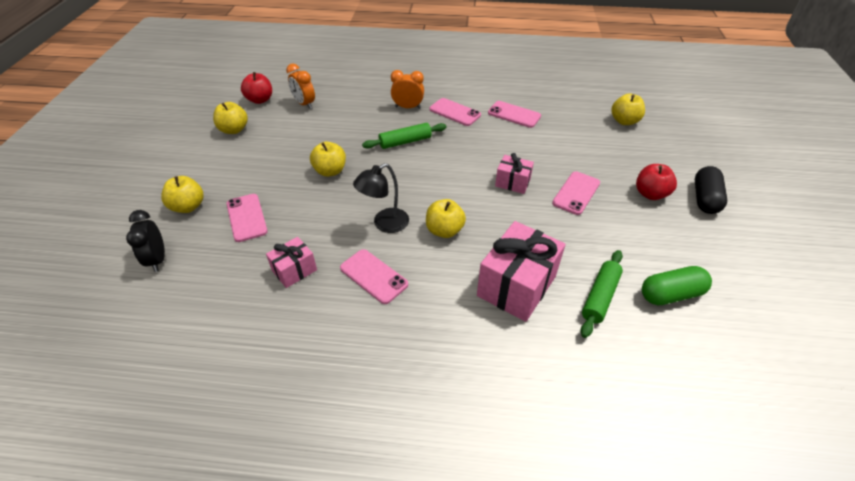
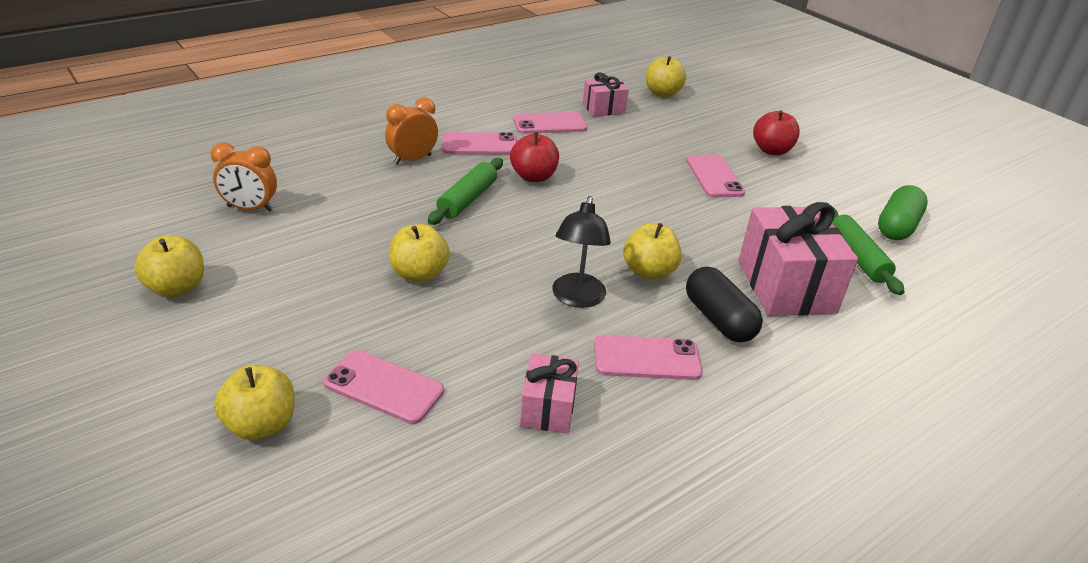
camera: 45 degrees left, 10 degrees down
(157, 259) = (322, 520): black clock -> none
(260, 100) = (160, 230): red apple -> red apple (533, 177)
(512, 182) = (645, 192): pink gift -> pink gift (603, 109)
(705, 199) = (814, 137): black capsule -> black capsule (718, 319)

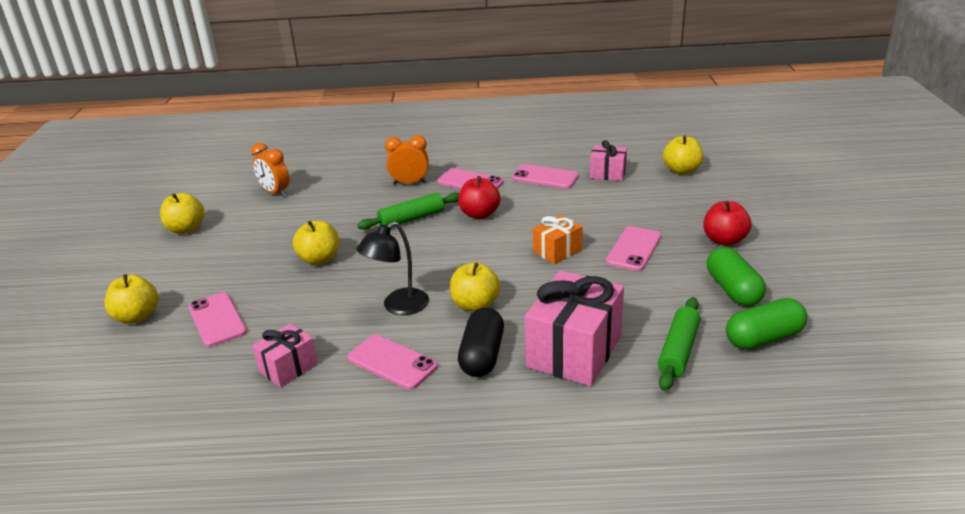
camera: 40 degrees right, 5 degrees down
(654, 196) = (557, 251): none -> orange gift
(829, 192) = (733, 290): none -> green capsule

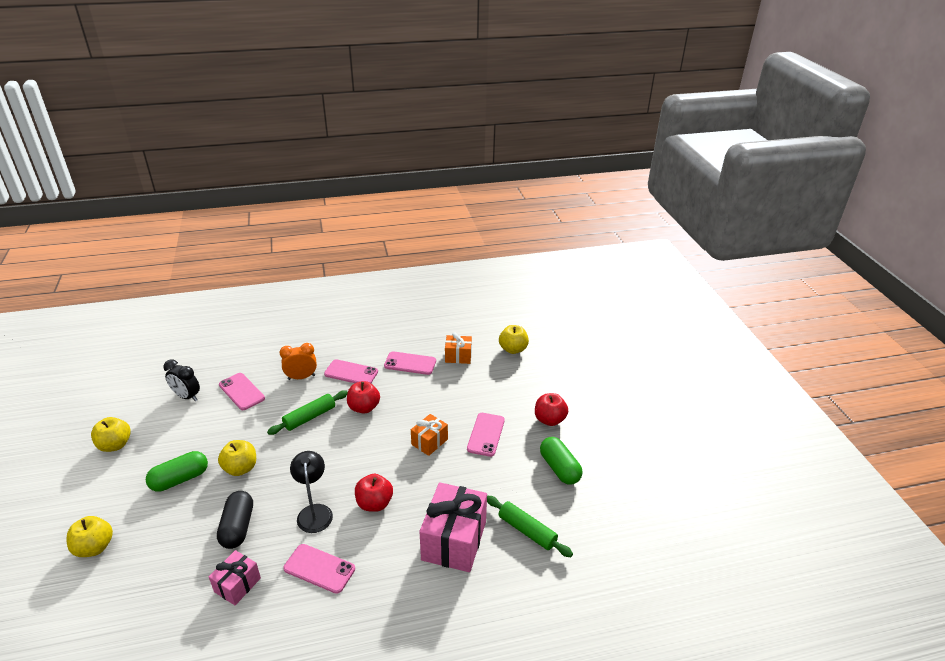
camera: 15 degrees left, 5 degrees up
(217, 319) = (166, 542): pink phone -> pink phone (242, 391)
(275, 193) = (187, 396): orange clock -> black clock
(398, 307) = (314, 512): black lamp -> black lamp turned 135 degrees clockwise
(475, 305) = (374, 503): yellow apple -> red apple
(482, 356) = (387, 553): black capsule -> black capsule (238, 527)
(607, 174) = (458, 356): pink gift -> orange gift
(678, 351) = (527, 531): green rolling pin -> green rolling pin turned 60 degrees counterclockwise
(763, 338) = (583, 512): green capsule -> green capsule (180, 479)

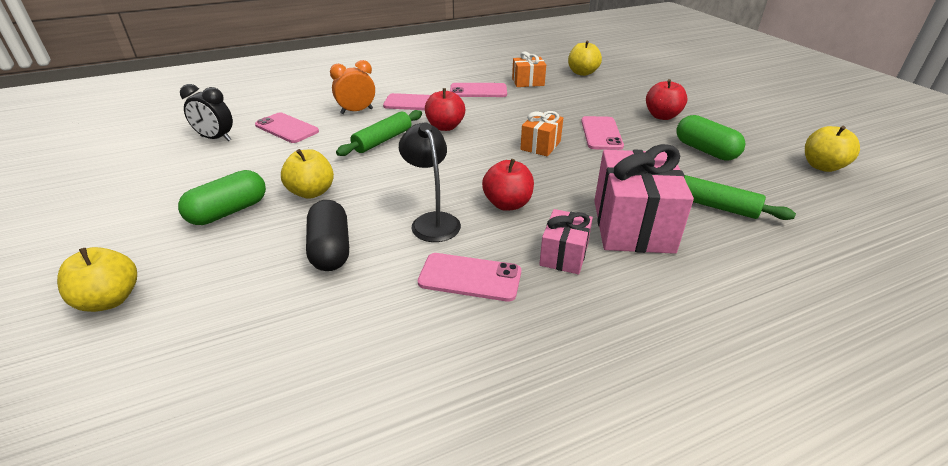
camera: 10 degrees left, 0 degrees up
(115, 445) = (125, 189): yellow apple -> yellow apple (822, 166)
(237, 585) = (356, 313): pink gift -> pink gift (564, 255)

